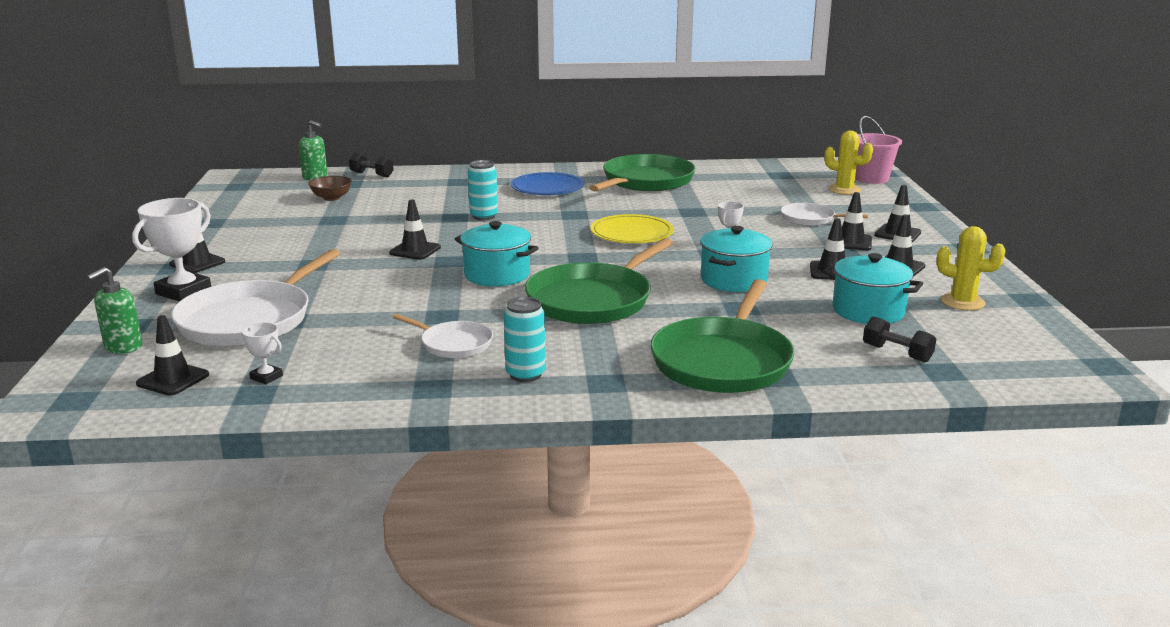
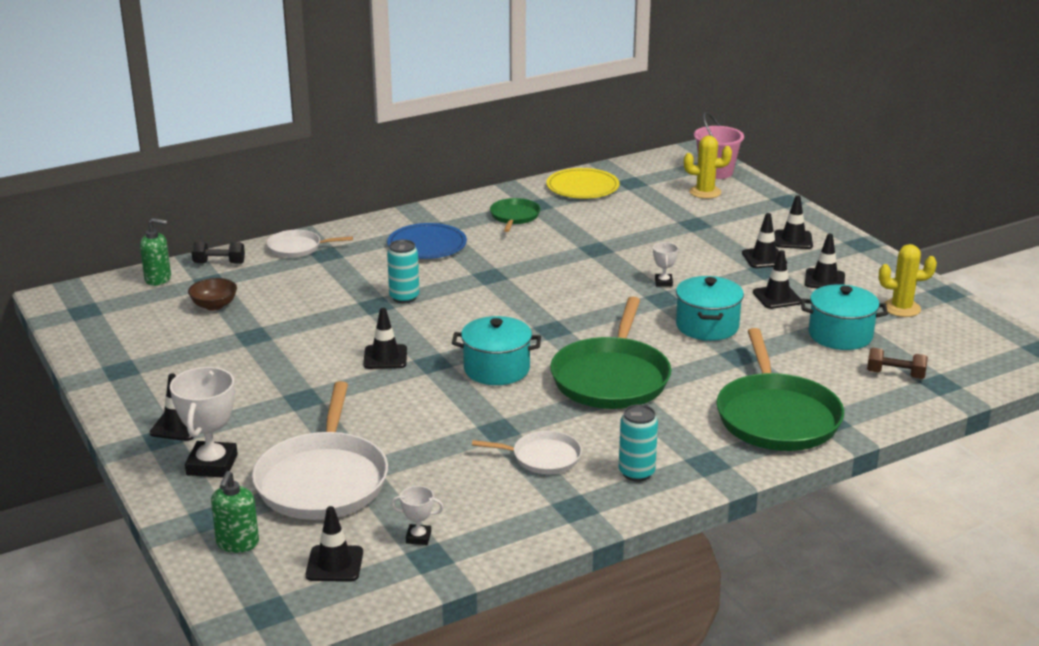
camera: 25 degrees left, 5 degrees up
(631, 233) = (567, 289): yellow plate -> yellow plate (582, 187)
(645, 181) = (514, 217): green pan -> green pan, size x0.52
(810, 219) = (707, 236): white pan -> white pan (297, 248)
(897, 353) = (895, 374): black dumbbell -> brown dumbbell

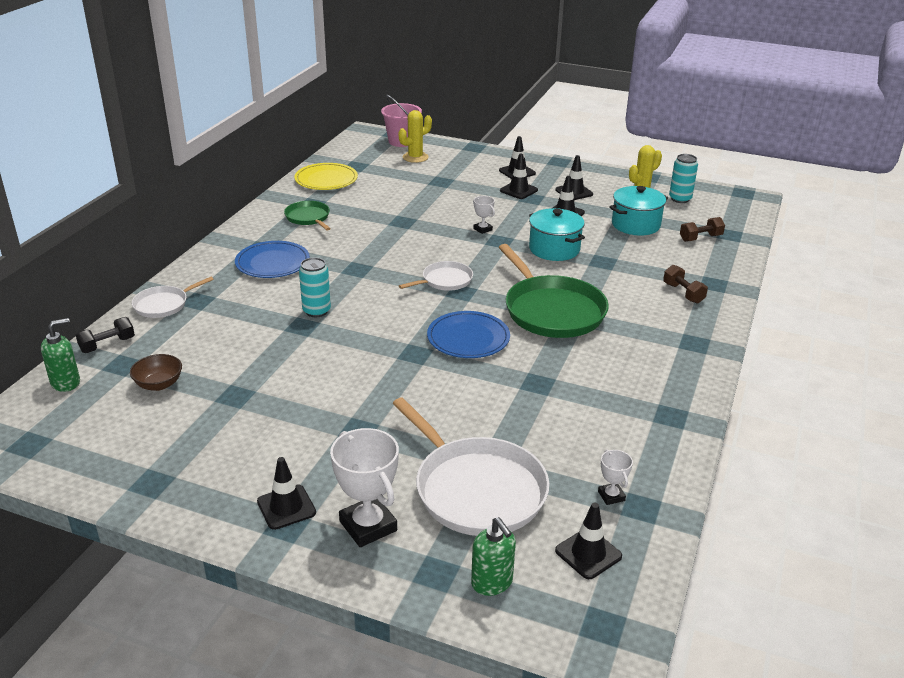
camera: 40 degrees left, 5 degrees up
(385, 357) = (373, 365): black traffic cone -> none
(418, 537) = (611, 496): white trophy -> white trophy turned 75 degrees counterclockwise
(496, 369) = (468, 338): turquoise pot -> blue plate
(542, 457) = (596, 389): white pan -> white pan (445, 280)
(636, 473) = (667, 371): turquoise can -> turquoise can (680, 199)
(776, 416) = (683, 293): green pan -> brown dumbbell

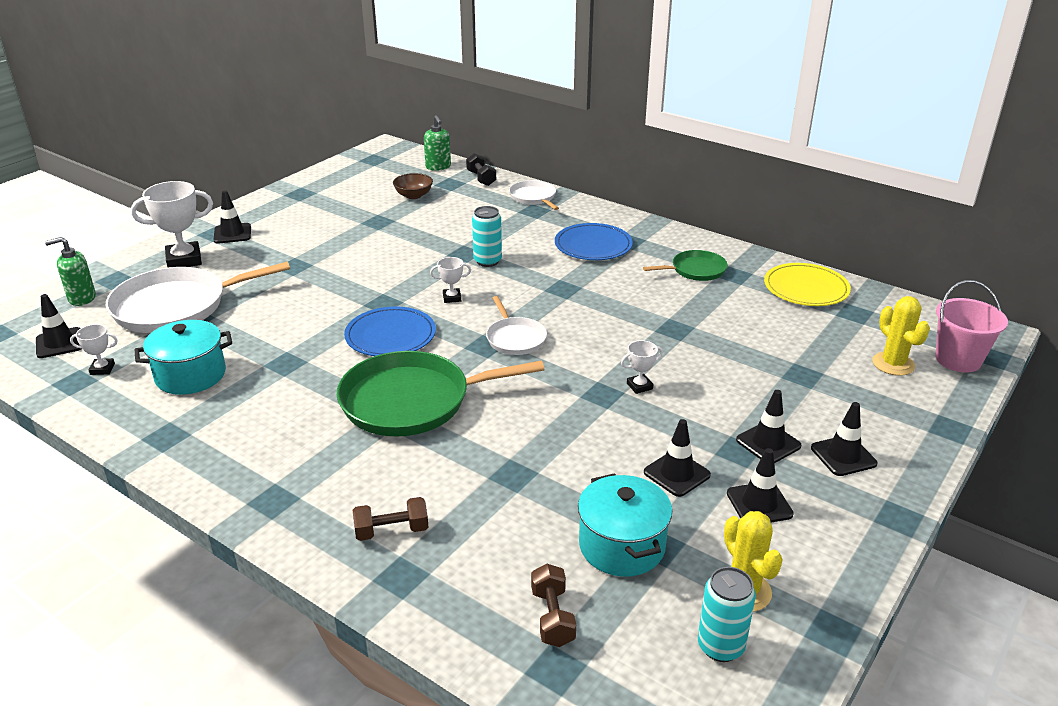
camera: 105 degrees right, 0 degrees up
(392, 319) = (452, 298): none -> white trophy
(554, 249) = (564, 437): turquoise pot -> turquoise pot (190, 375)

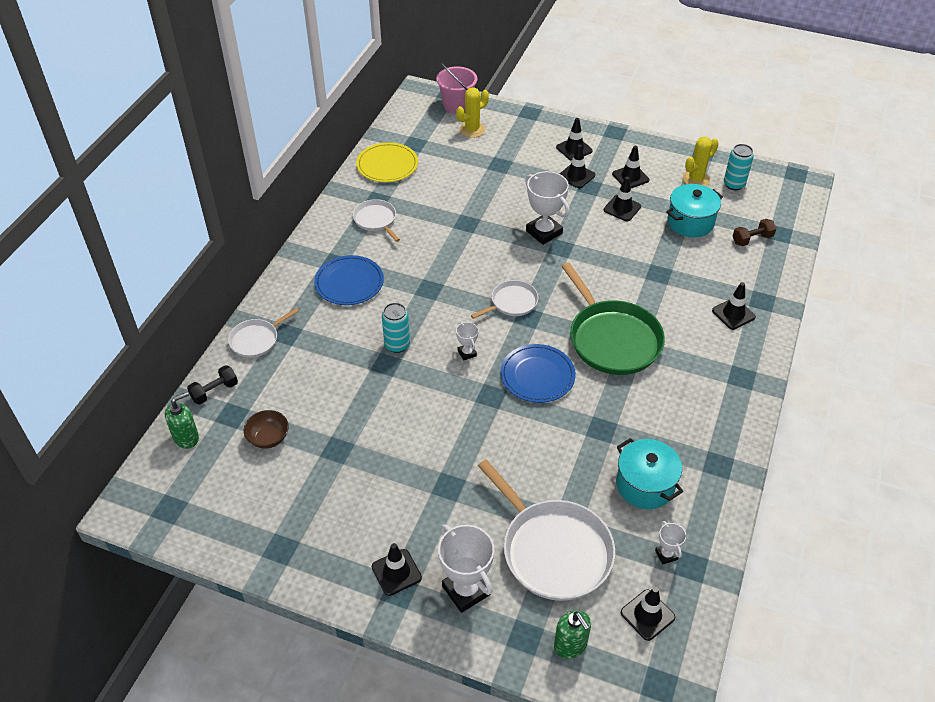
camera: 105 degrees left, 15 degrees up
(391, 531) = (733, 314): brown dumbbell -> black traffic cone
(639, 386) = (544, 232): white trophy -> white trophy, size x2.00
(695, 270) = (376, 220): green pan -> white pan

